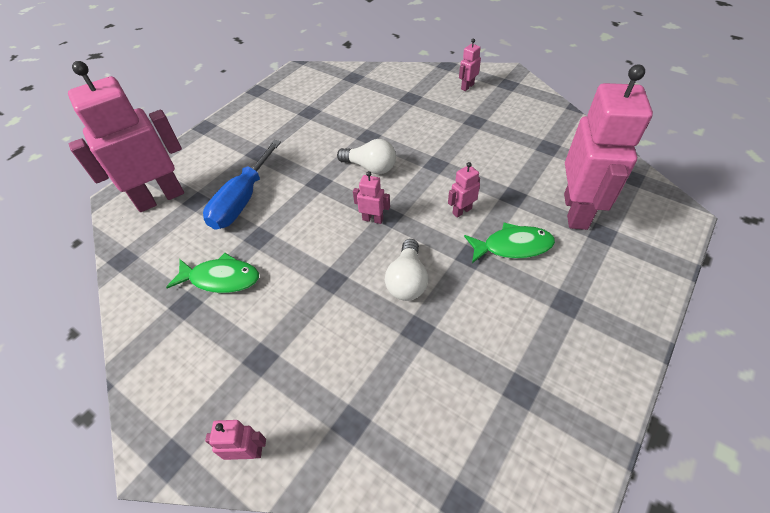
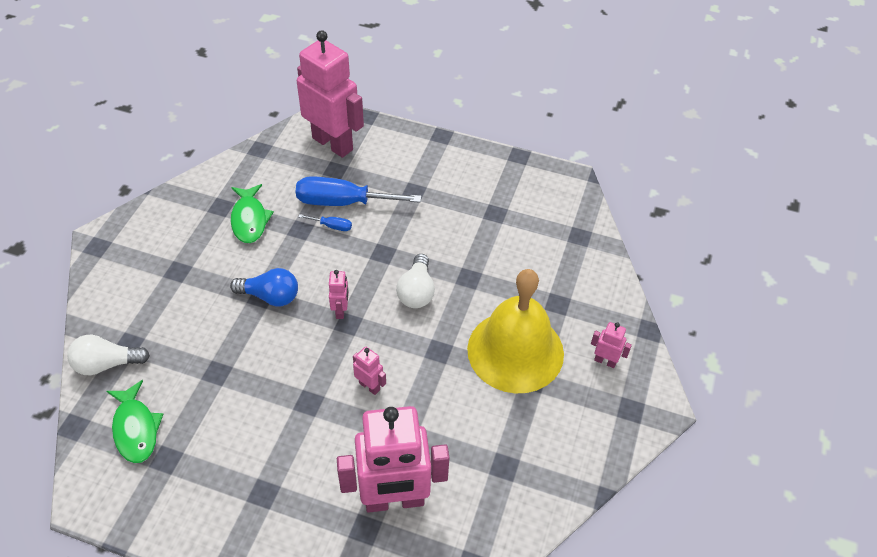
camera: 70 degrees right, 0 degrees up
(247, 452) = (104, 288): pink robot -> none
(268, 212) = (332, 226): none -> blue screwdriver
(334, 271) = (270, 296): none -> blue light bulb
(407, 280) = (269, 354): white light bulb -> white light bulb (106, 364)
(447, 124) = (515, 351): none -> yellow bell
(513, 246) = (328, 439): green fish -> green fish (136, 429)

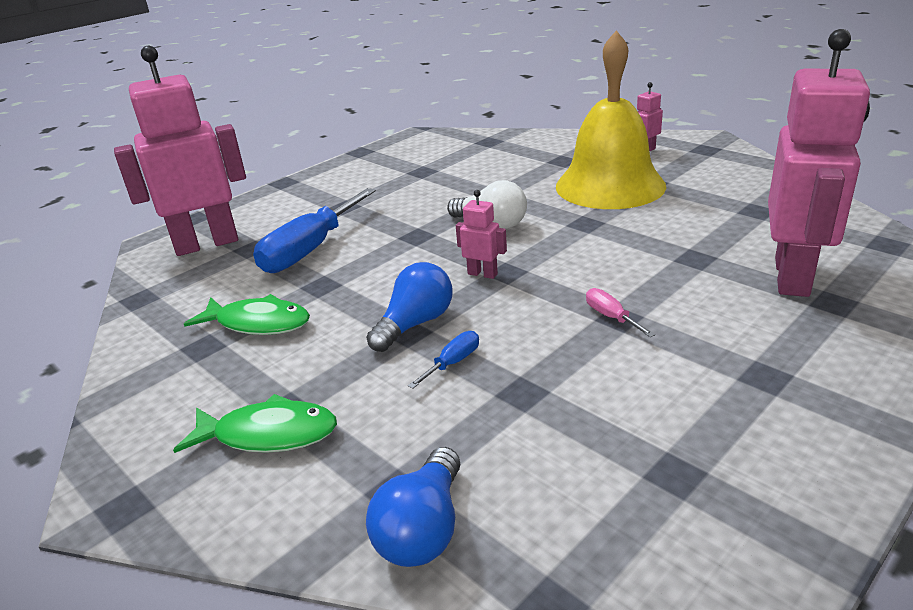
camera: 60 degrees left, 20 degrees down
(106, 364) = (423, 529): white light bulb -> blue light bulb
(136, 429) = (595, 505): green fish -> green fish (269, 434)
(307, 398) = (611, 317): none -> pink screwdriver
(332, 226) = (340, 262): blue screwdriver -> blue screwdriver (453, 363)
(369, 386) = (614, 270): pink robot -> none

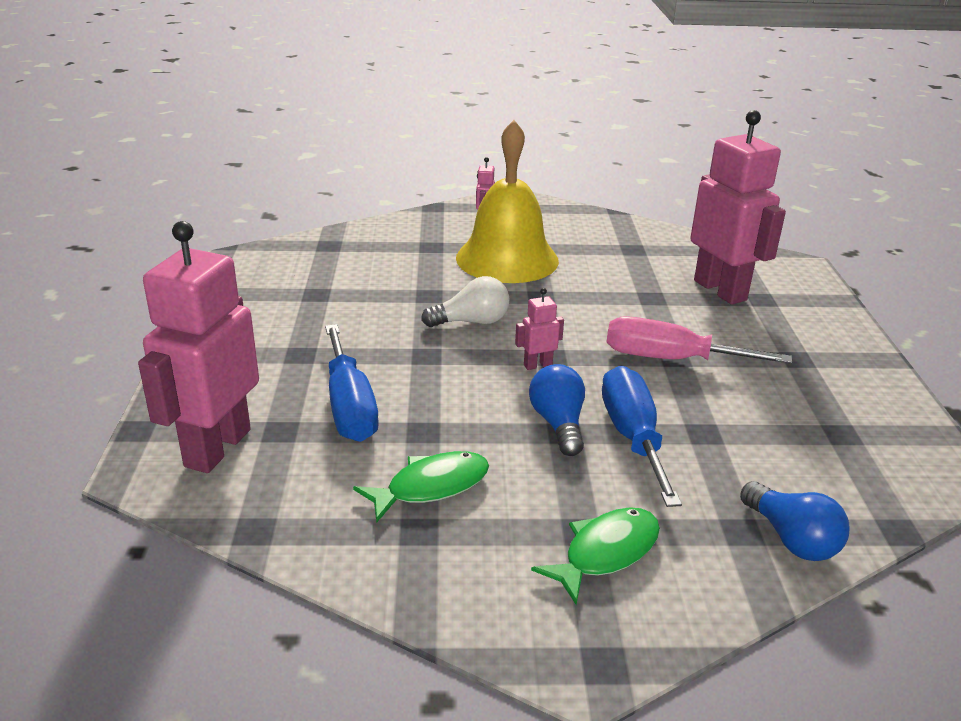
camera: 50 degrees left, 0 degrees up
(453, 363) = (632, 437): blue screwdriver -> blue screwdriver, size x2.32
(611, 317) = (670, 359): pink screwdriver -> pink screwdriver, size x2.32

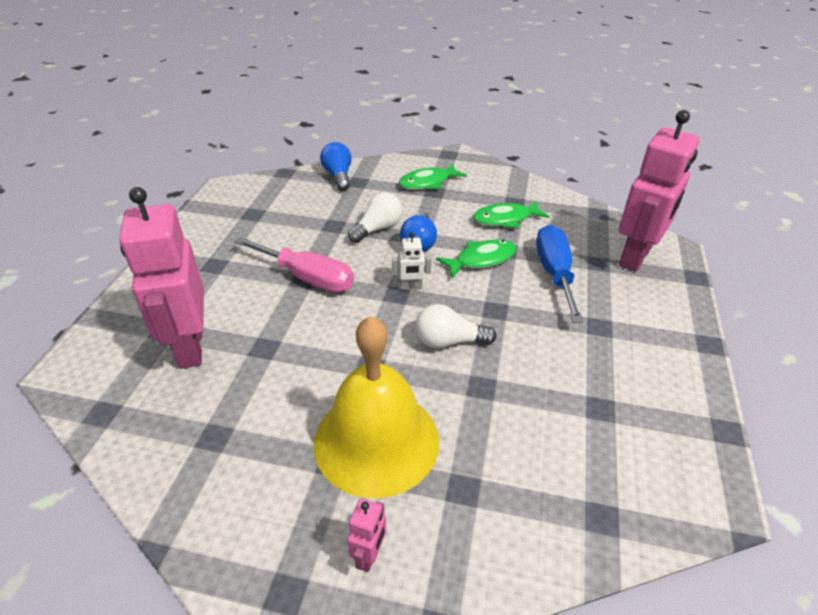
camera: 165 degrees left, 10 degrees up
(457, 411) = (481, 259): none -> green fish
(537, 365) = (411, 287): pink robot -> white robot
(632, 437) = (378, 229): blue screwdriver -> white light bulb

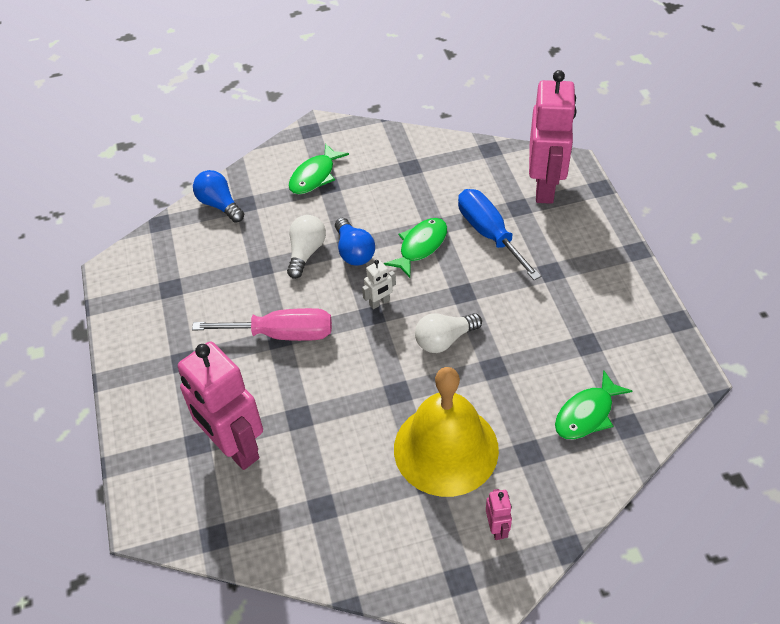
camera: 25 degrees left, 10 degrees up
(505, 219) = (414, 191): green fish -> green fish (587, 414)

